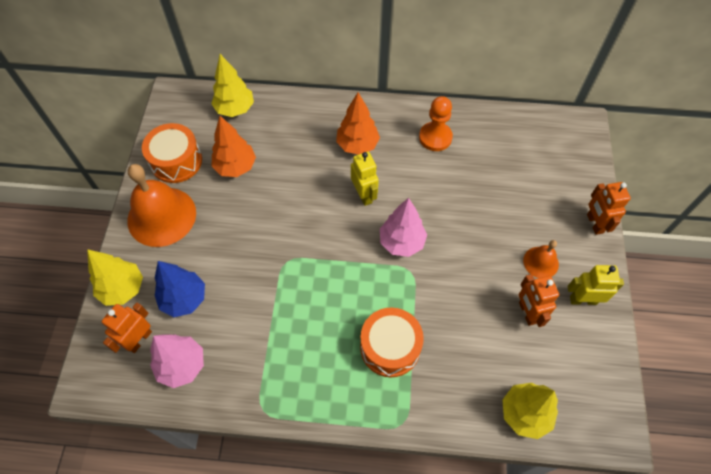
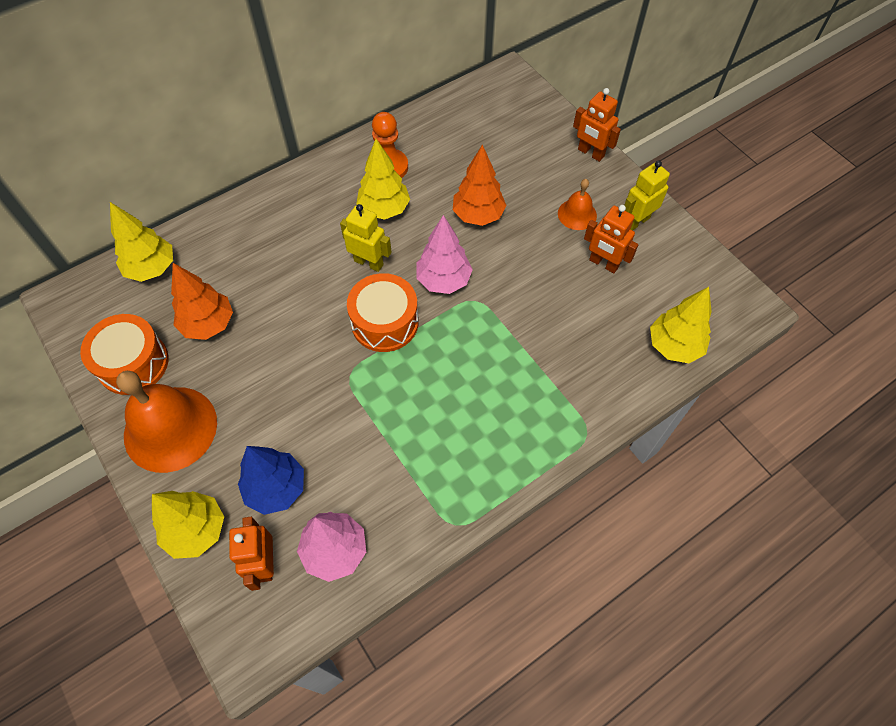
camera: 40 degrees left, 0 degrees up
(357, 145) = (319, 221): orange tree -> orange tree (478, 215)
(390, 347) = (517, 378): orange drum -> orange drum (385, 322)
(406, 165) = (384, 209): none -> yellow tree

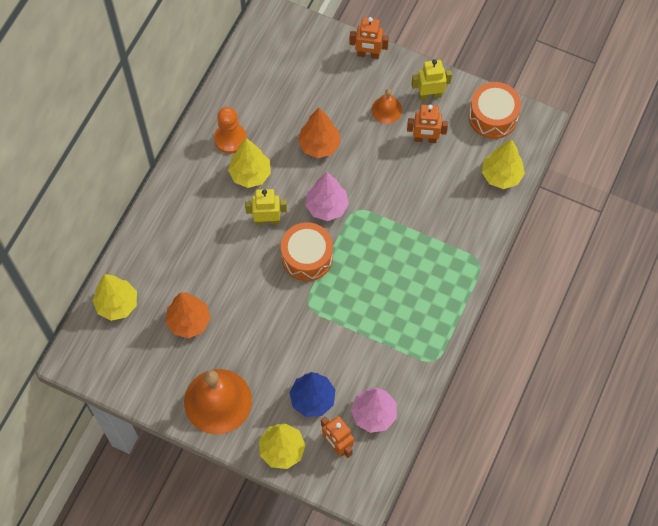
camera: 30 degrees left, 5 degrees up
(133, 363) = (158, 374): orange drum -> orange drum (493, 117)
(636, 221) = (429, 95): yellow robot -> yellow robot turned 60 degrees clockwise

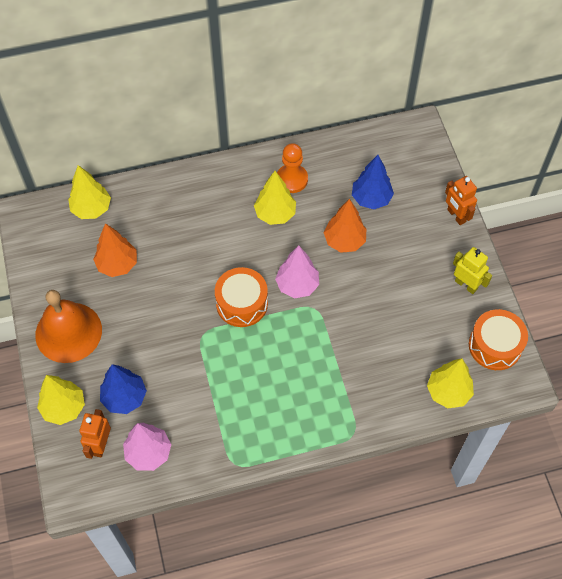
camera: 50 degrees right, 5 degrees down
(267, 220) = (247, 253): yellow robot -> none
(300, 98) = (371, 198): none -> blue tree
(386, 110) = (422, 264): orange bell -> none
(425, 139) = (424, 311): orange robot -> none

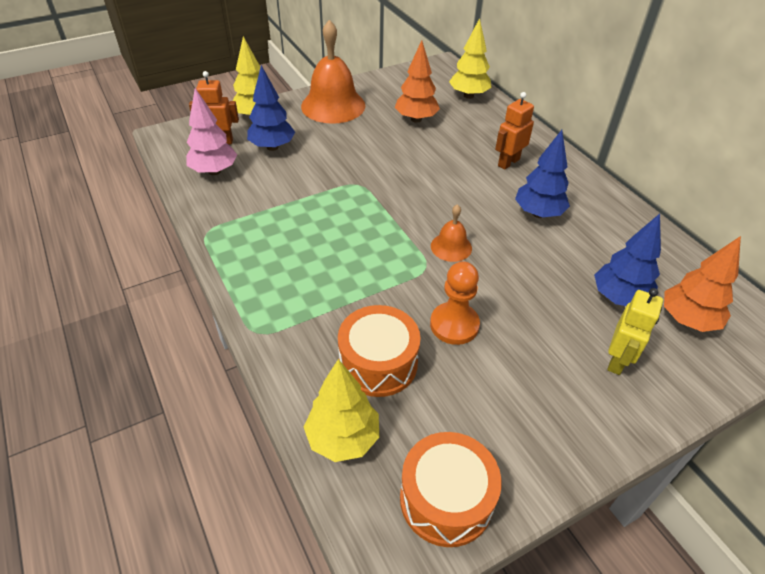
camera: 75 degrees right, 15 degrees down
(242, 303) = (407, 206): orange drum -> orange drum (378, 363)
(275, 214) = (538, 213): yellow tree -> blue tree
(292, 179) = (595, 219): orange pawn -> orange pawn (454, 325)
(297, 285) = (451, 247): pink tree -> orange bell
(344, 241) = (537, 280): orange tree -> orange tree (687, 320)
(456, 216) = (659, 406): orange robot -> orange robot (508, 162)
(466, 285) = (541, 438): yellow robot -> yellow robot (617, 360)

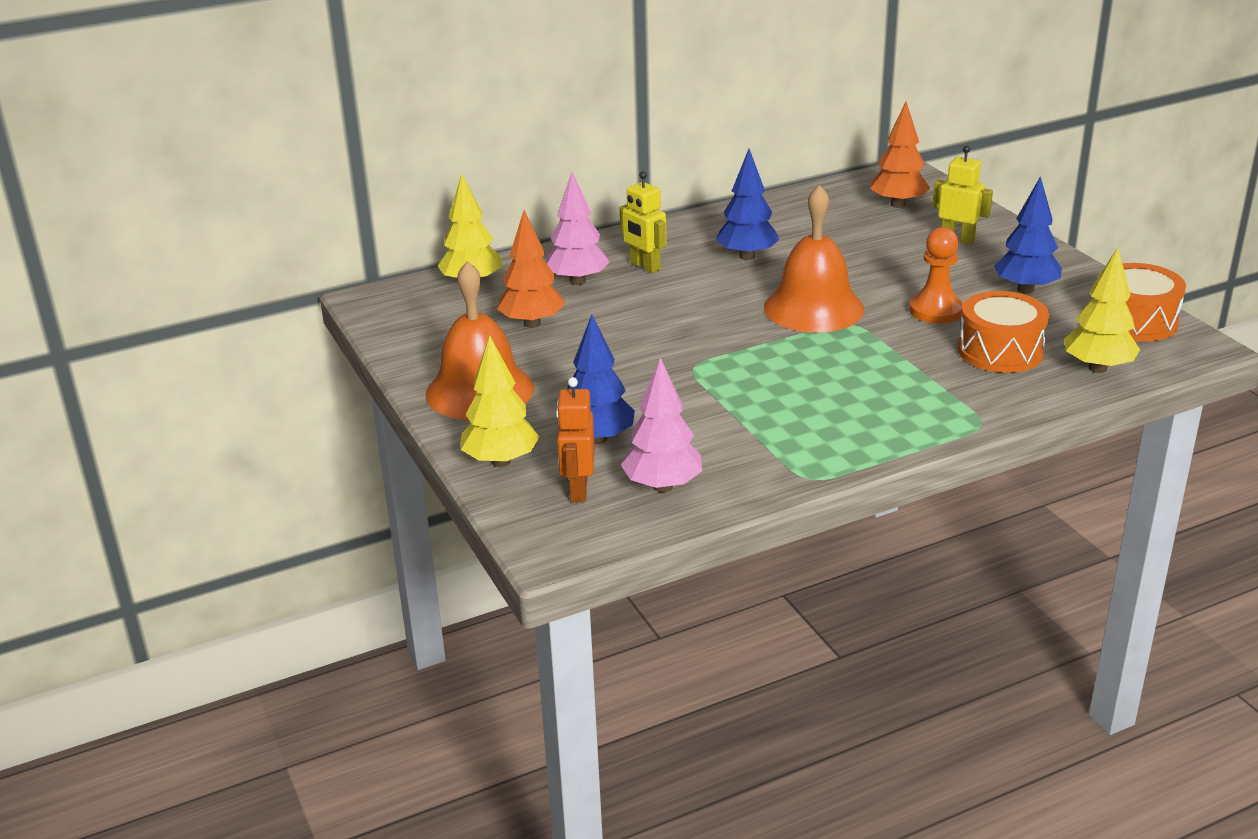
camera: 85 degrees left, 15 degrees down
(451, 247) = (813, 308): orange bell -> orange bell, size x2.01
(479, 134) = (577, 281): none -> pink tree
(508, 162) = (644, 266): orange robot -> yellow robot
(619, 298) = (876, 229): blue tree -> blue tree (1025, 289)

